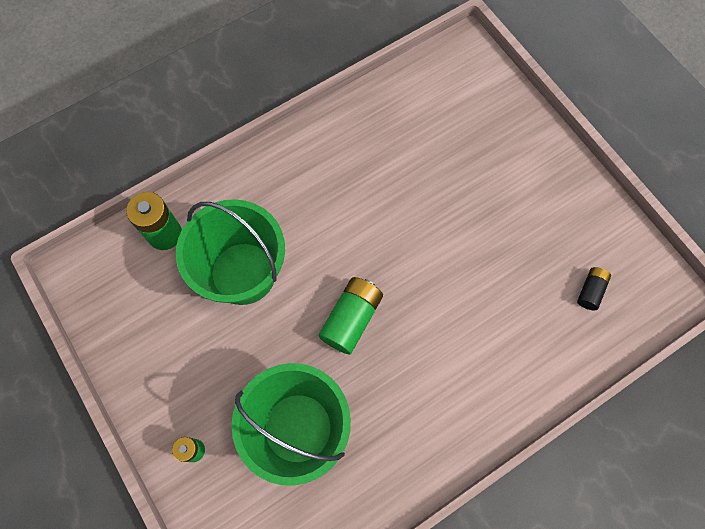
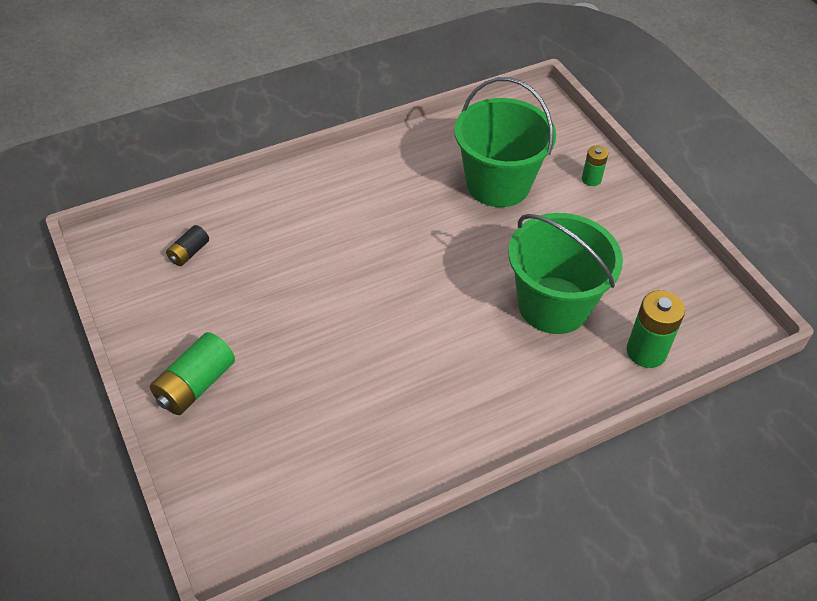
camera: 175 degrees left, 20 degrees down
(351, 319) = (440, 255): green battery -> green battery (195, 385)

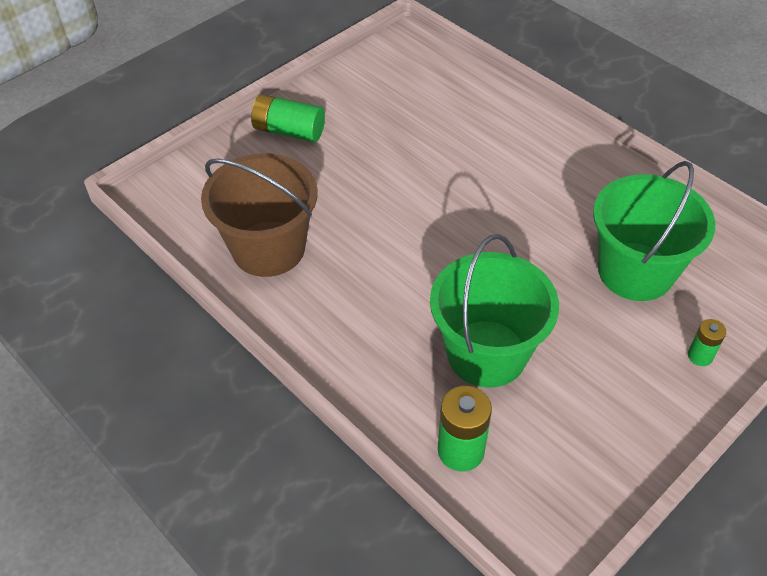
camera: 75 degrees right, 0 degrees up
(189, 253) = (419, 85): black battery -> none
(368, 443) = (268, 248): none -> brown bucket

